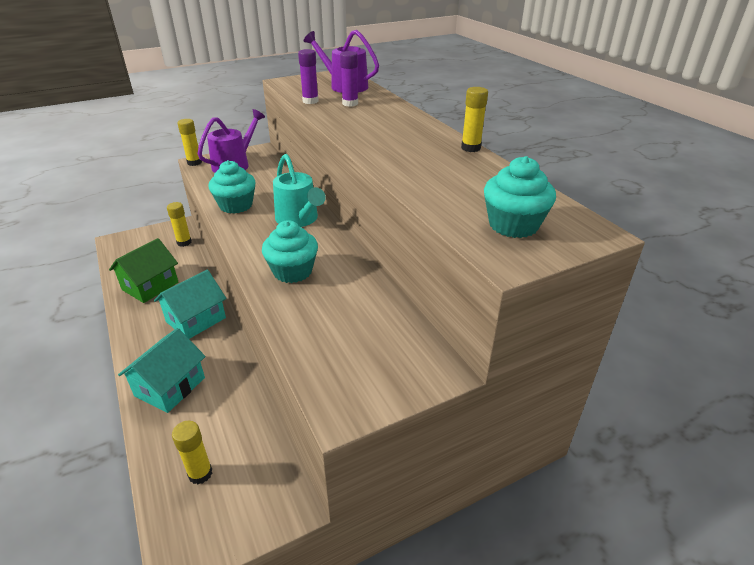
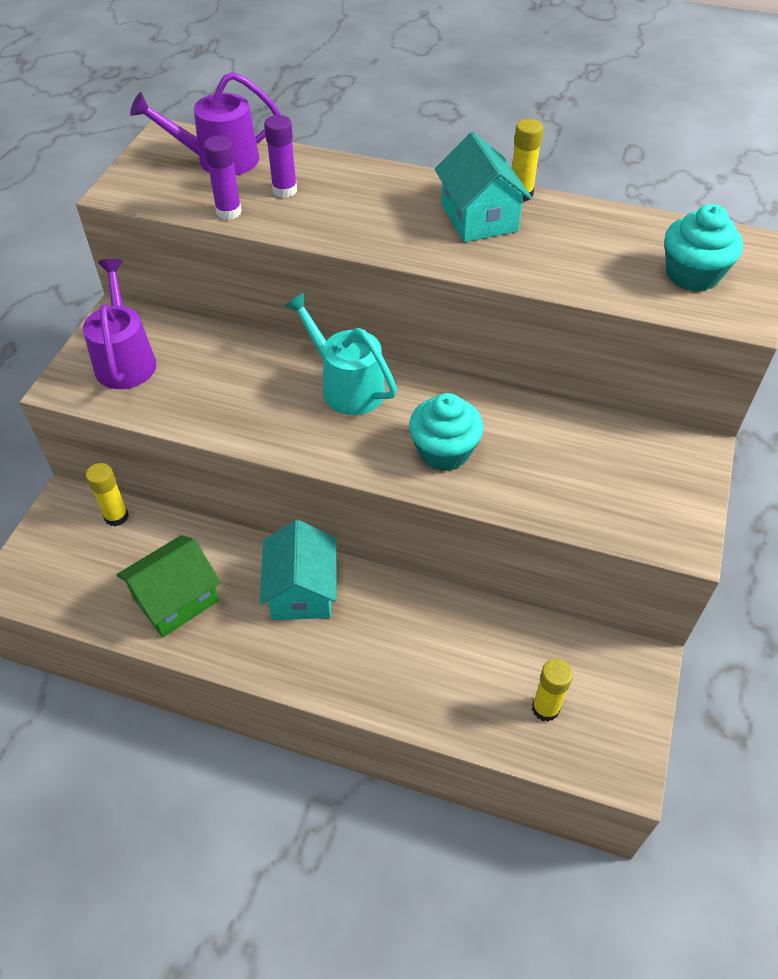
camera: 45 degrees left, 15 degrees up
(150, 286) = (176, 599): green house -> green house turned 60 degrees clockwise
(170, 387) = (395, 672): turquoise house -> turquoise house (479, 218)
(194, 163) = (60, 391): yellow glue stick -> none
(236, 205) = (241, 417): turquoise cupcake -> none
(299, 219) = (346, 386): turquoise watering can -> turquoise watering can turned 150 degrees counterclockwise

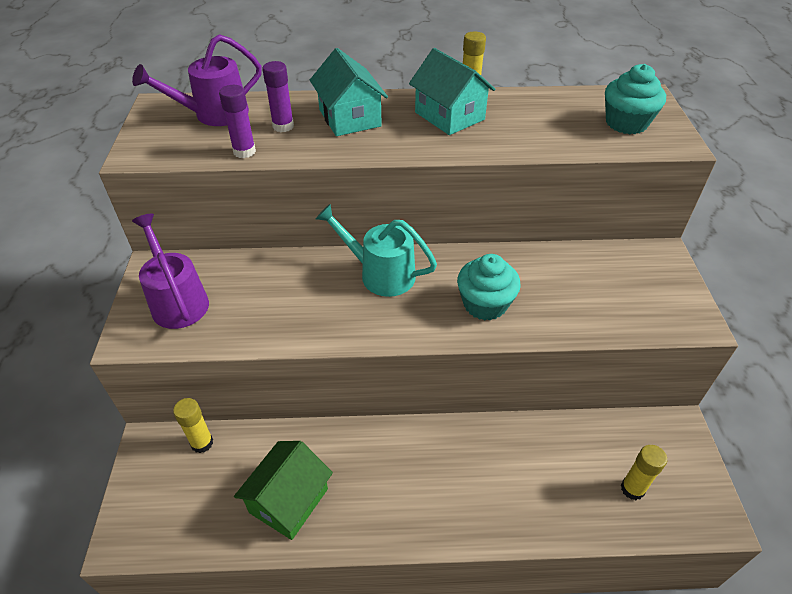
camera: 20 degrees left, 5 degrees down
(302, 590) = (394, 456): turquoise house -> turquoise house (349, 118)

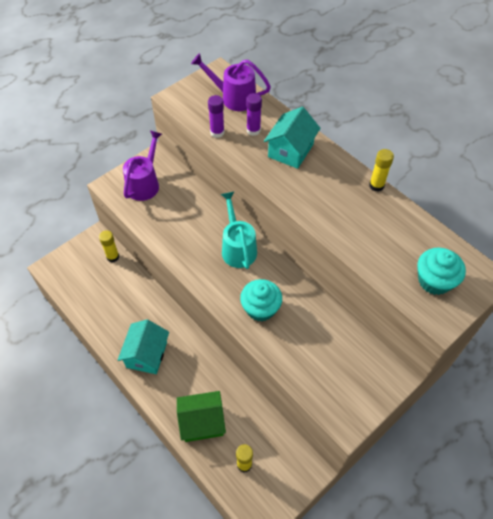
camera: 50 degrees right, 10 degrees up
(288, 500) = (113, 313): green house -> green house (202, 422)
(449, 116) = (342, 191): turquoise house -> turquoise house (146, 354)

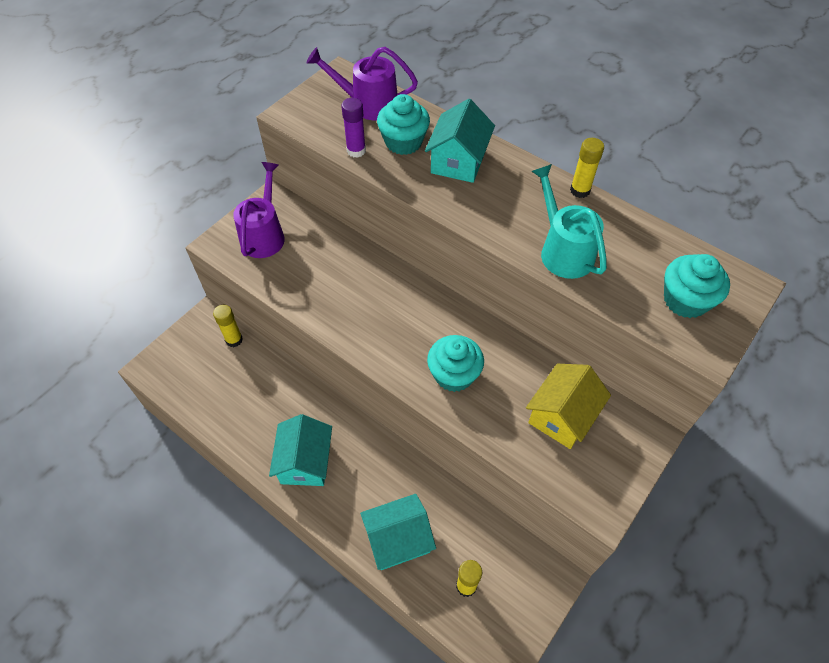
camera: 10 degrees left, 0 degrees up
(202, 422) = (398, 539): green house -> turquoise house
(237, 247) = (406, 300): turquoise watering can -> turquoise watering can (562, 250)
(253, 130) = (403, 142): purple glue stick -> turquoise cupcake
(333, 352) = (562, 416): none -> yellow house

